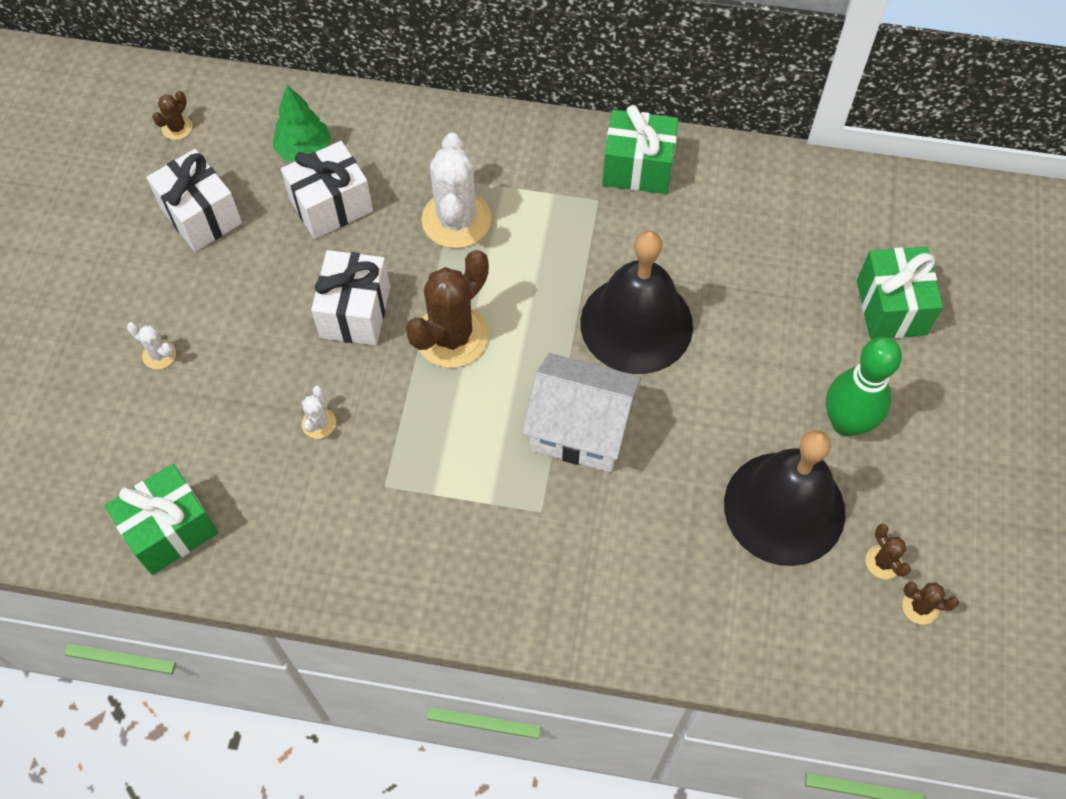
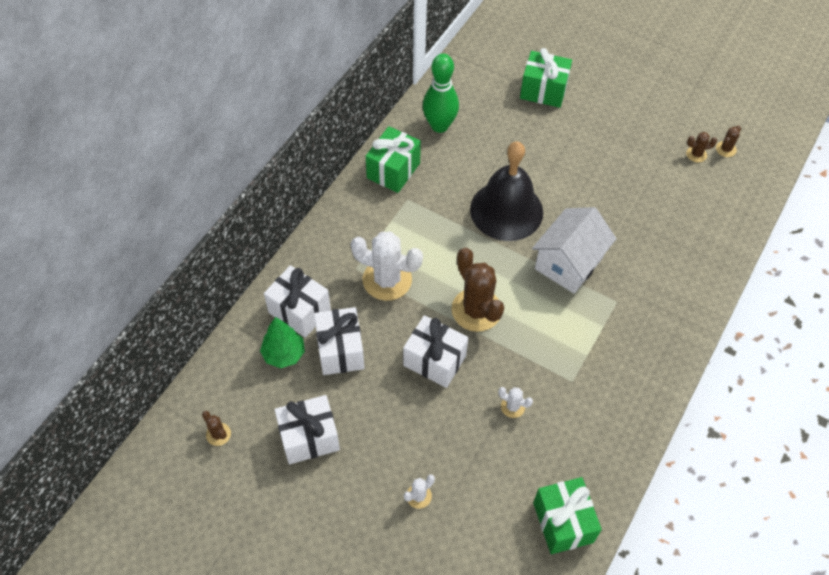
camera: 70 degrees left, 5 degrees down
(371, 144) = (299, 311): none -> white gift
(784, 508) = (651, 184): black bell -> none
(846, 423) = (608, 138): green bowling pin -> green bowling pin (439, 126)

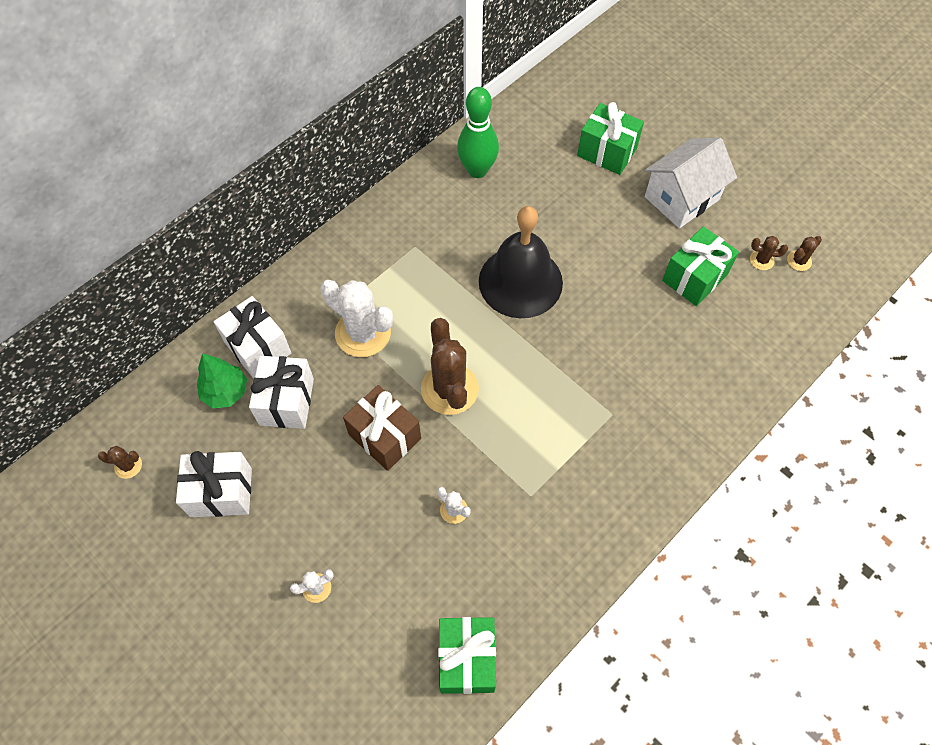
camera: 15 degrees right, 5 degrees up
(218, 434) = (128, 465): brown cactus -> brown cactus turned 60 degrees counterclockwise
(393, 170) = (410, 211): green gift -> green gift (694, 278)
(434, 360) = (384, 436): white gift -> brown gift
(568, 263) = (571, 357): white house -> white house (682, 198)

